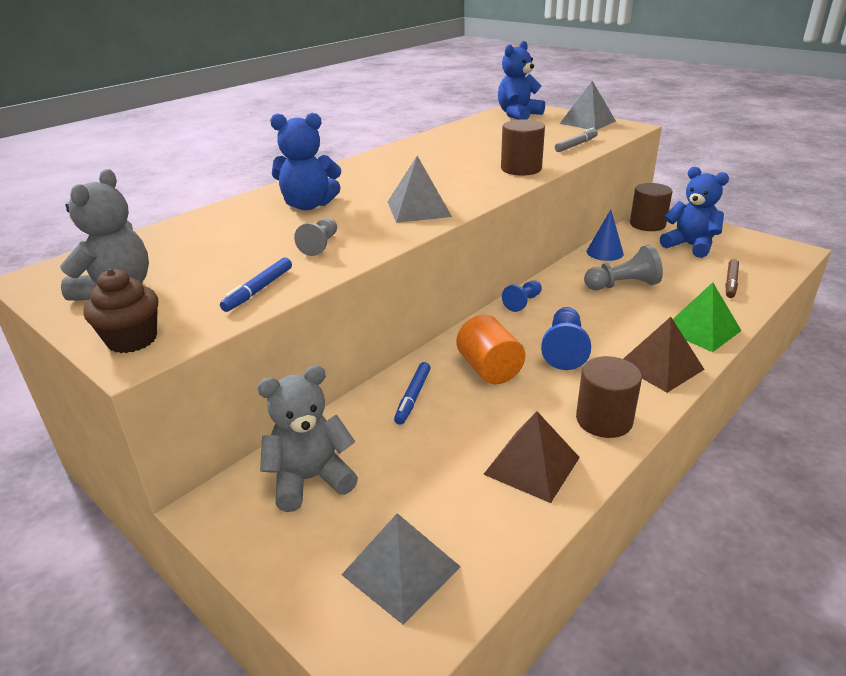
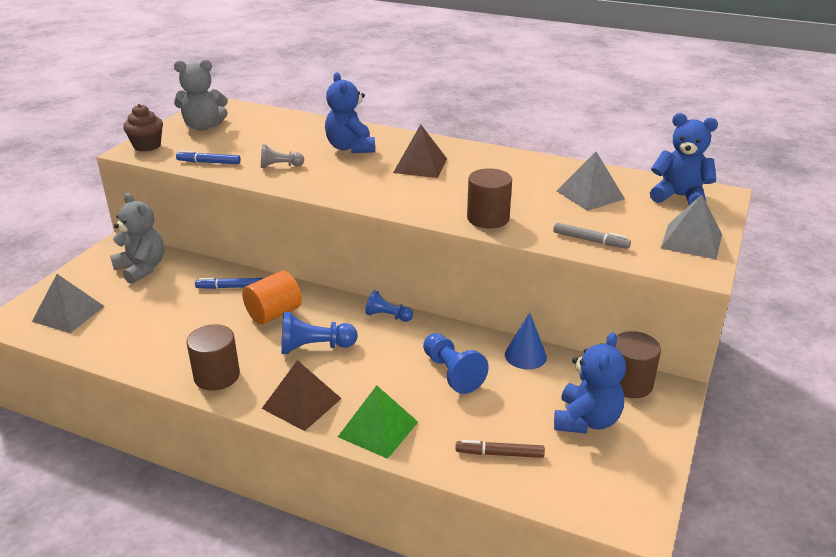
camera: 70 degrees right, 0 degrees up
(418, 209) = (362, 187): grey pyramid -> grey pyramid (590, 195)
(532, 465) = (160, 348): brown pyramid -> brown pyramid (420, 165)
(623, 285) = (452, 373): grey pawn -> blue pawn

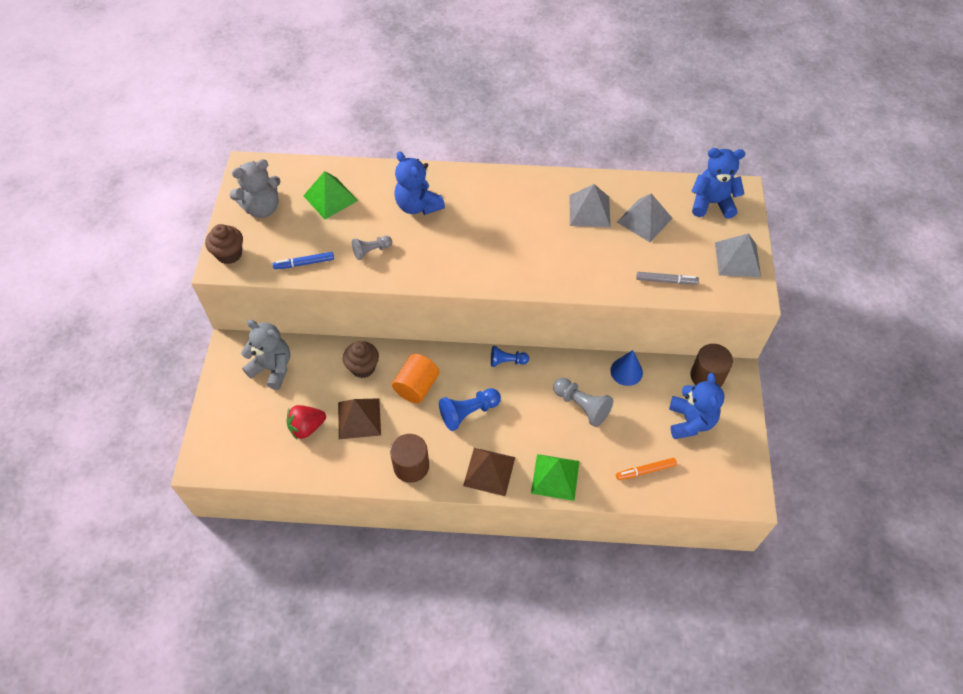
camera: 20 degrees left, 25 degrees up
(68, 314) = (246, 440): grey pyramid -> grey pyramid (589, 211)
(135, 318) = (307, 427): none -> red strawberry
(230, 287) = (363, 367): blue marker -> brown cupcake
(271, 131) = (330, 198): none -> green pyramid
(420, 165) = (491, 216): brown pyramid -> brown pyramid (359, 418)
(452, 373) = (582, 406): blue pawn -> grey pawn
(488, 218) = (579, 275): brown cylinder -> none
(499, 454) = (645, 471): brown marker -> orange marker

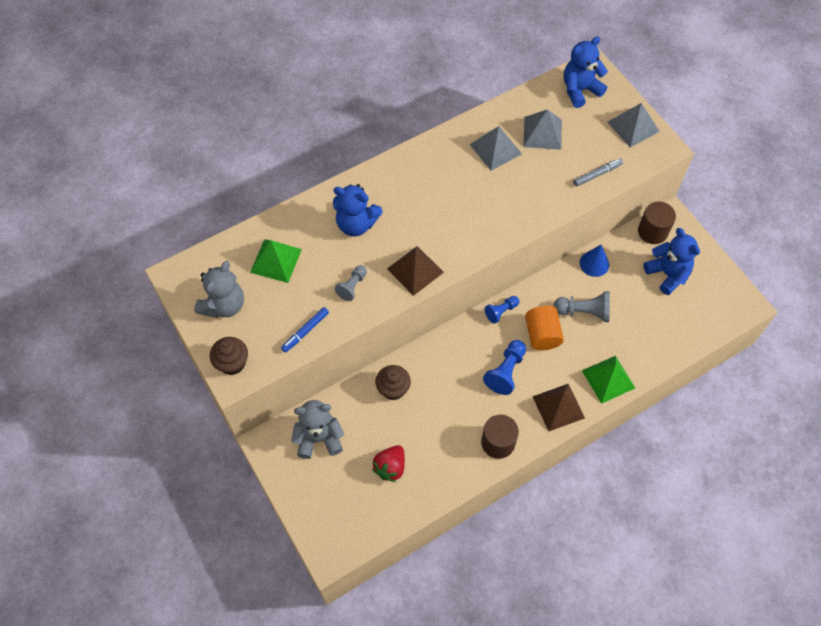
camera: 35 degrees left, 5 degrees up
(359, 418) = (426, 432): brown pyramid -> brown pyramid (415, 270)
(416, 386) = (449, 377): orange cylinder -> orange cylinder (542, 335)
(645, 471) = (666, 332): orange marker -> none

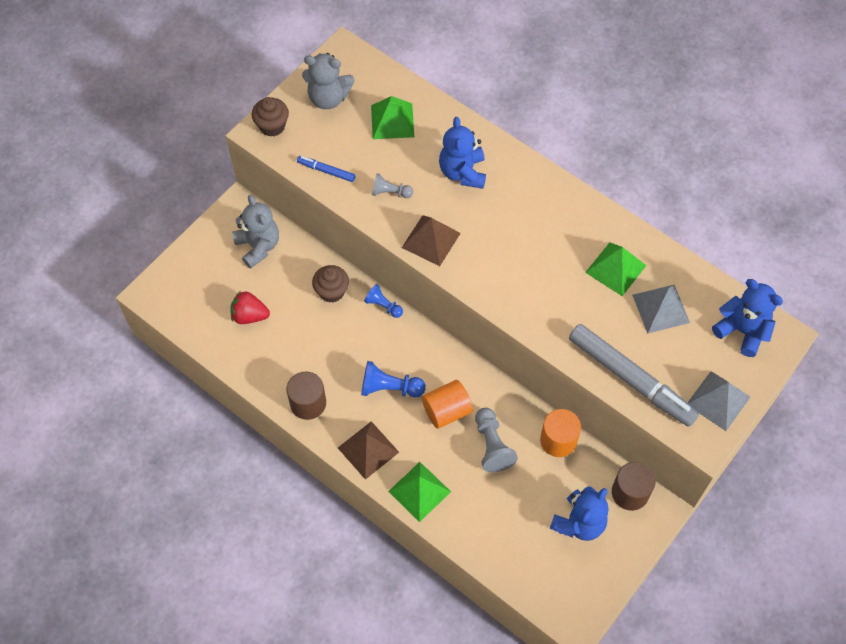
camera: 70 degrees right, 0 degrees up
(495, 149) = (615, 269): grey pyramid -> green pyramid
(501, 311) = (458, 363): blue pawn -> blue pawn (383, 306)
(594, 263) = (558, 440): blue cone -> orange cylinder
(597, 174) = (631, 379): grey marker -> grey marker, size x2.22

